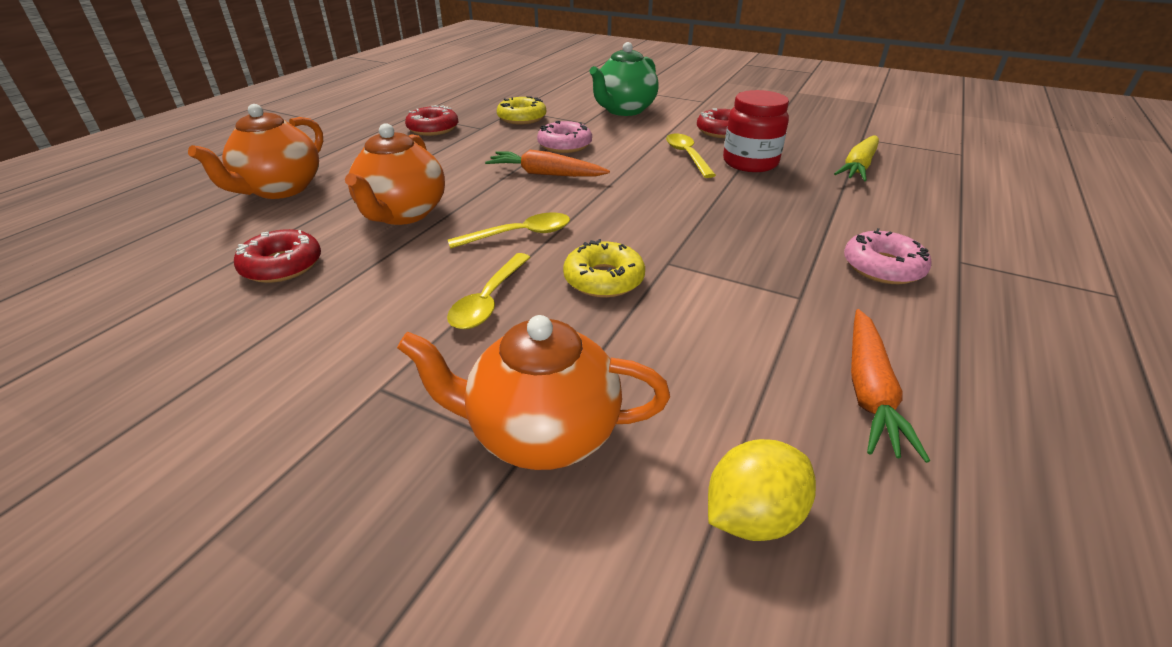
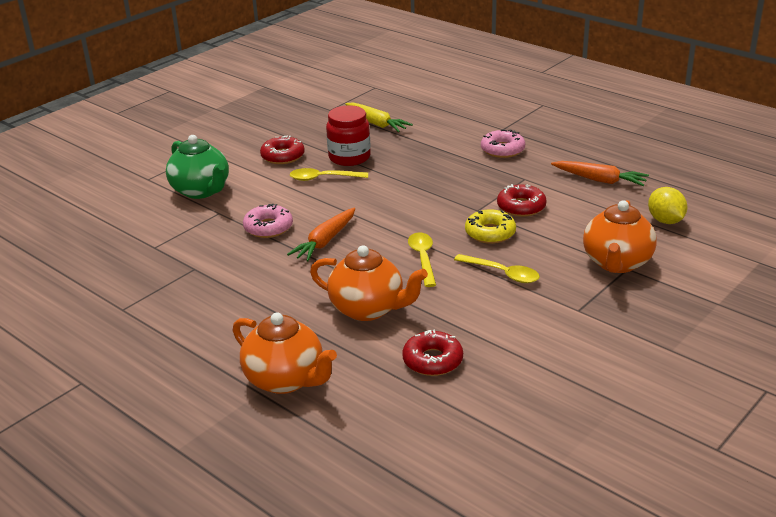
camera: 75 degrees left, 5 degrees down
(433, 129) = (177, 296): red donut -> red donut (521, 207)
(522, 118) = (183, 244): yellow donut -> none

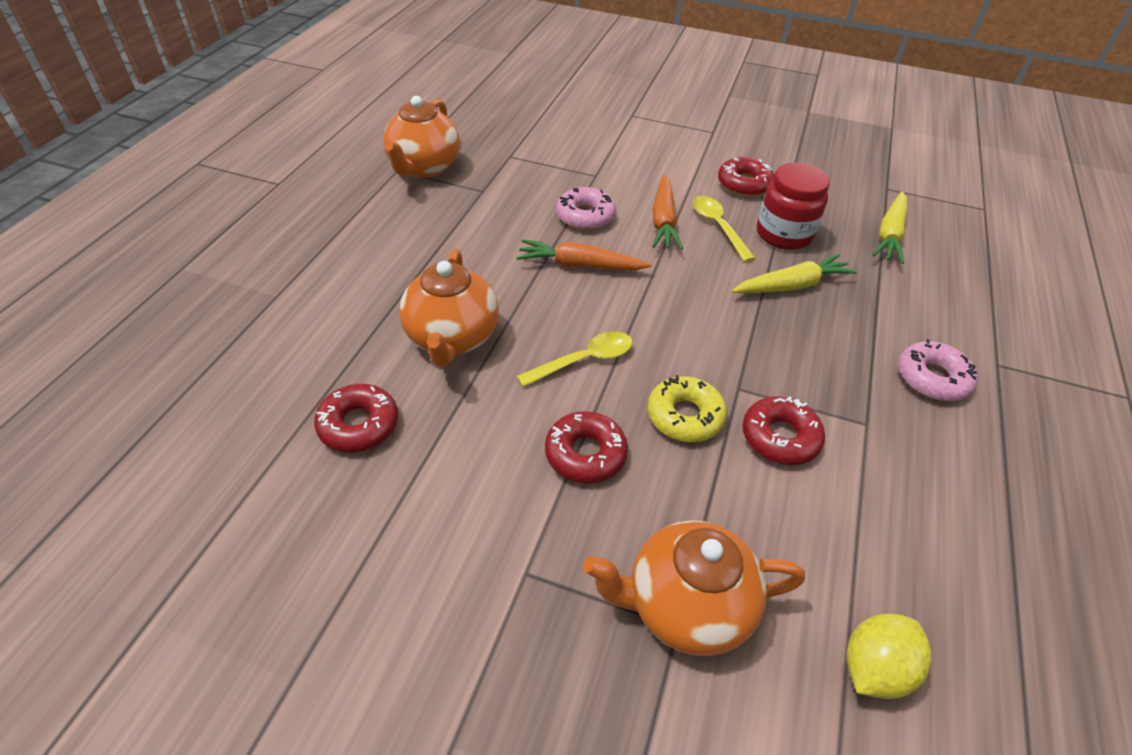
camera: 65 degrees right, 15 degrees up
(201, 191) = (631, 152): green teapot -> none
(286, 380) = (300, 309): orange teapot -> orange teapot (424, 167)
(401, 168) = (792, 285): none -> yellow carrot
(502, 273) = (585, 454): yellow spoon -> red donut
(600, 180) = (942, 530): orange carrot -> orange carrot (663, 221)

